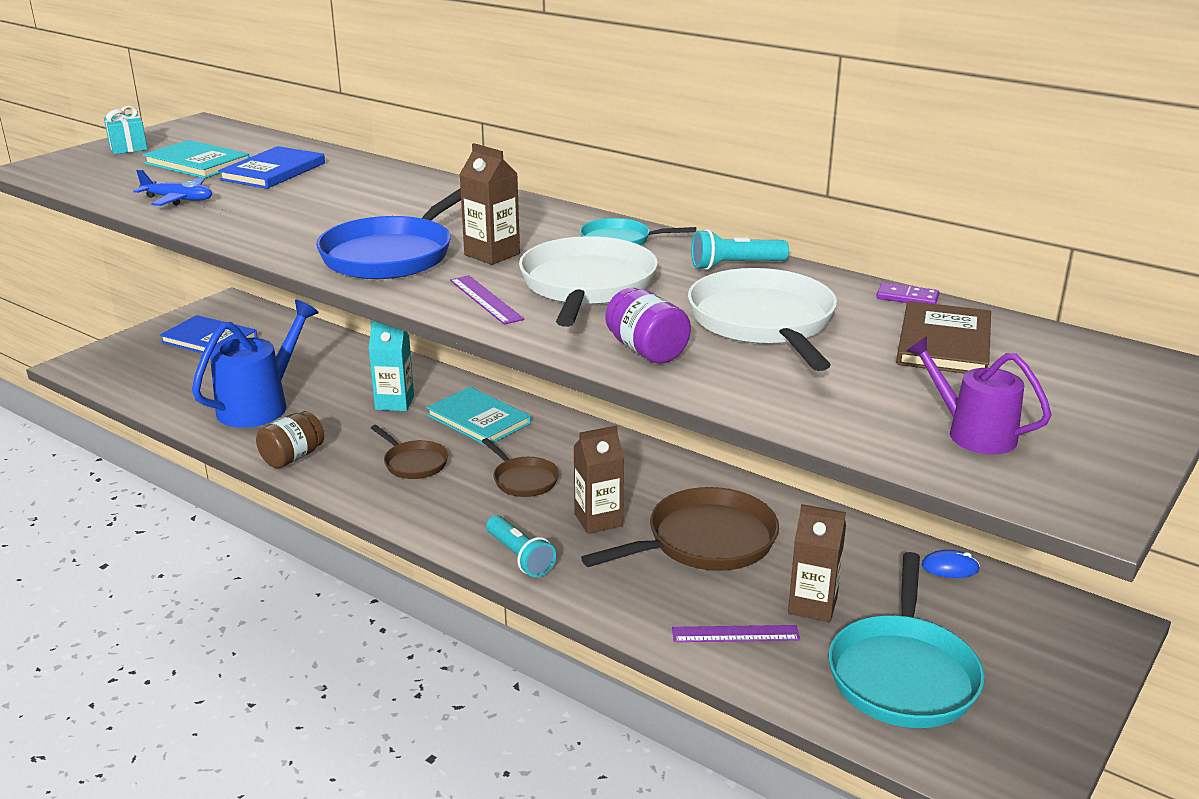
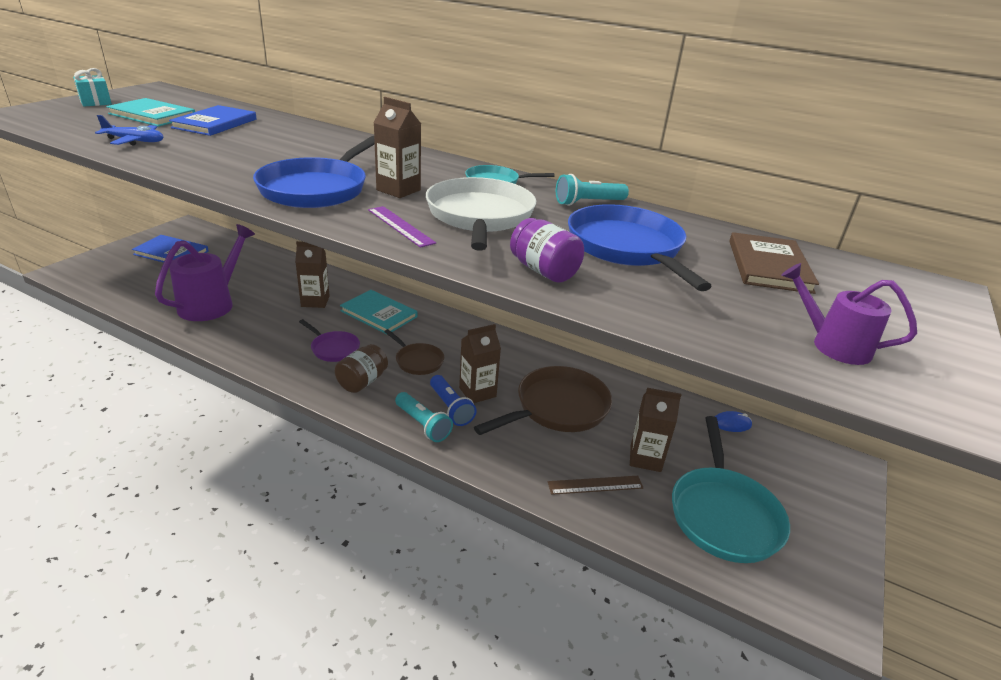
camera: 10 degrees left, 5 degrees up
(261, 405) = (212, 303): blue watering can -> purple watering can
(293, 457) = (239, 345): brown jar -> brown jar (362, 382)
(394, 403) = (315, 301): turquoise carton -> brown carton
(413, 463) = (333, 348): brown pan -> purple pan
(559, 538) = (450, 408): none -> blue flashlight
(735, 634) = (595, 485): purple ruler -> brown ruler
(764, 323) = (627, 248): white pan -> blue pan
(907, 297) = (724, 229): purple domino -> none

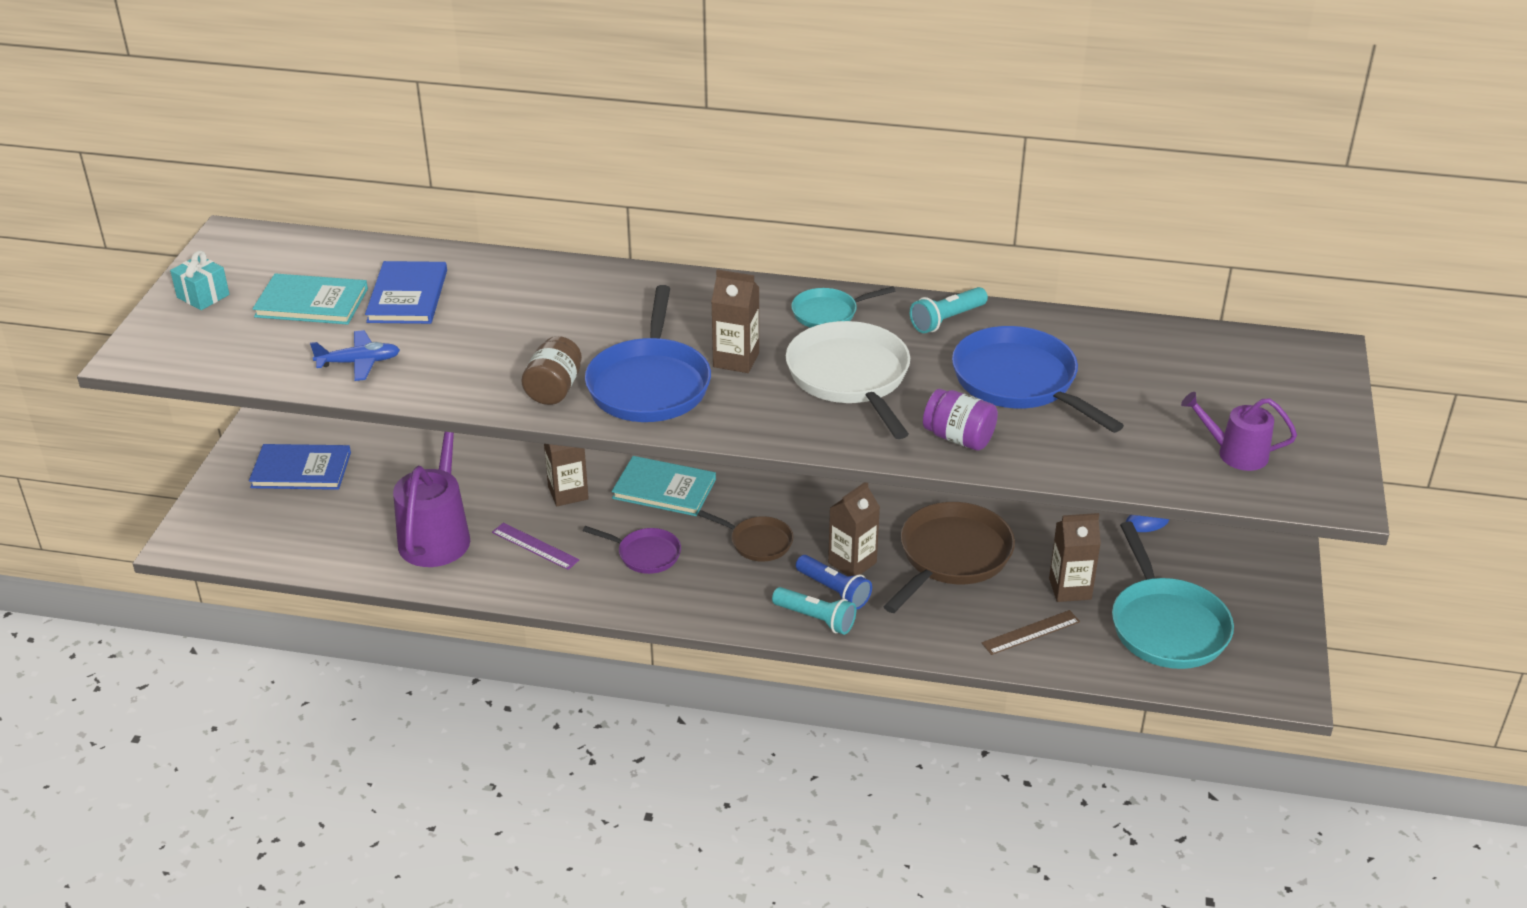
camera: 15 degrees left, 5 degrees up
(362, 382) = (712, 587): brown jar -> brown jar (554, 389)
(400, 226) = (783, 417): purple ruler -> purple ruler (535, 546)
(769, 266) = (1160, 367): brown book -> none

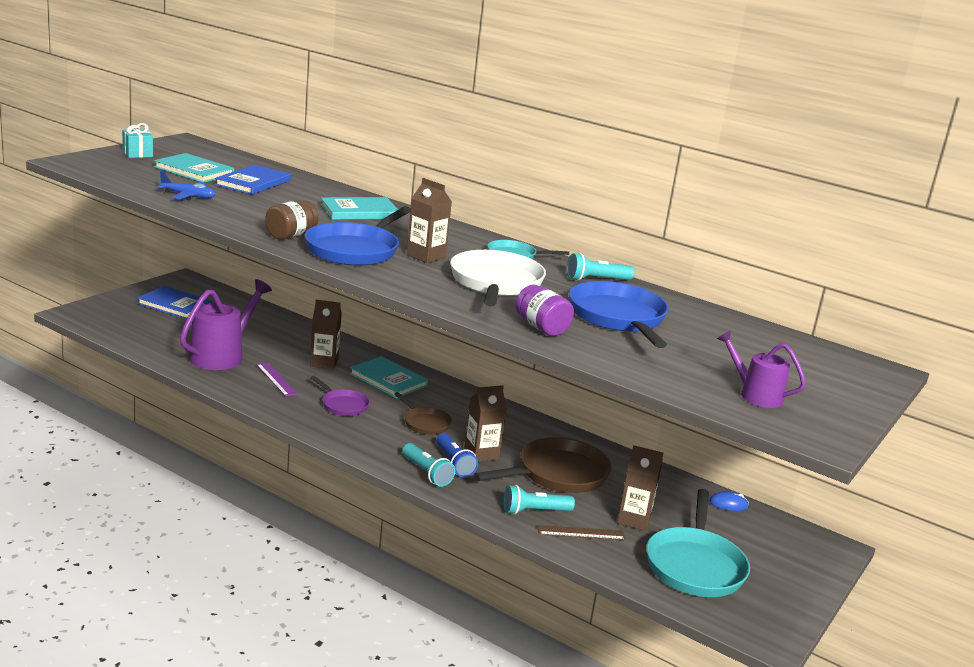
camera: 20 degrees right, 15 degrees down
(586, 302) = (359, 212): none -> turquoise book
(964, 623) = (534, 511): none -> turquoise flashlight

